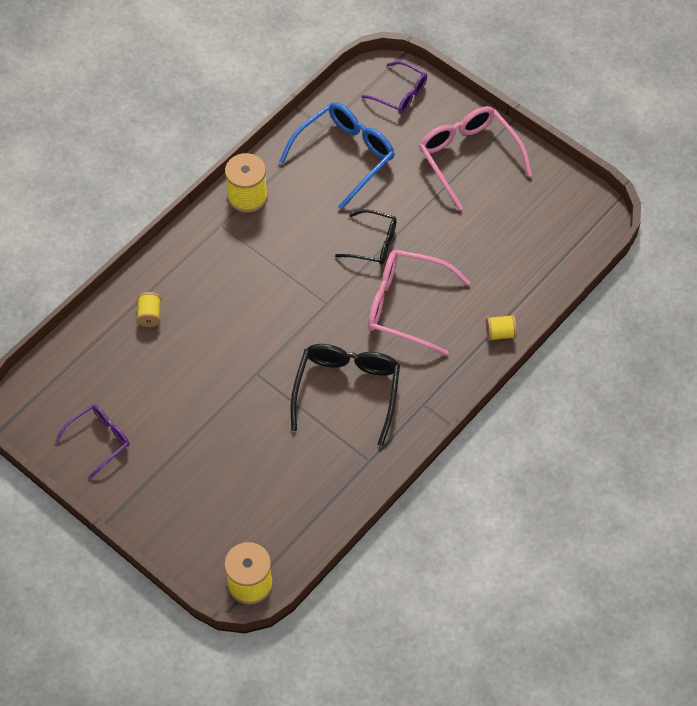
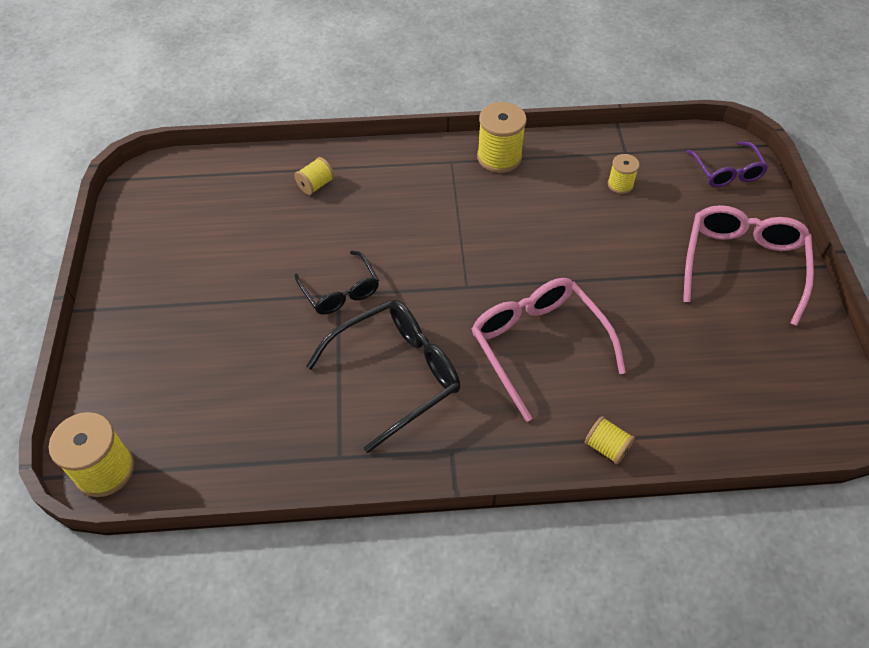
camera: 45 degrees right, 5 degrees down
(99, 440) = (160, 244): purple glasses -> none
(345, 156) = (620, 184): blue glasses -> yellow spool
(373, 243) = (567, 269): black glasses -> black glasses (340, 291)

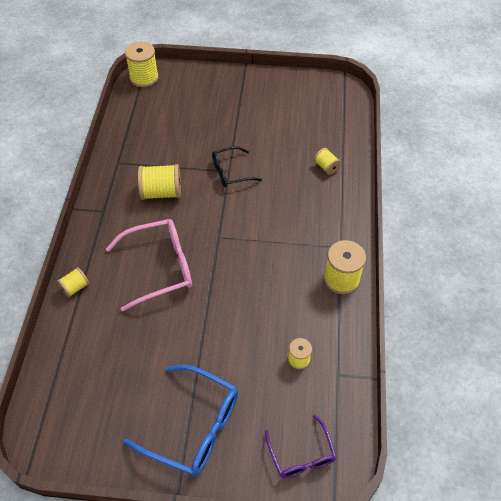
camera: 100 degrees right, 0 degrees up
(397, 374) = (161, 192): black glasses -> yellow spool
(727, 172) = (301, 455): purple glasses -> purple glasses turned 105 degrees counterclockwise
(742, 265) = (194, 426): pink glasses -> blue glasses

